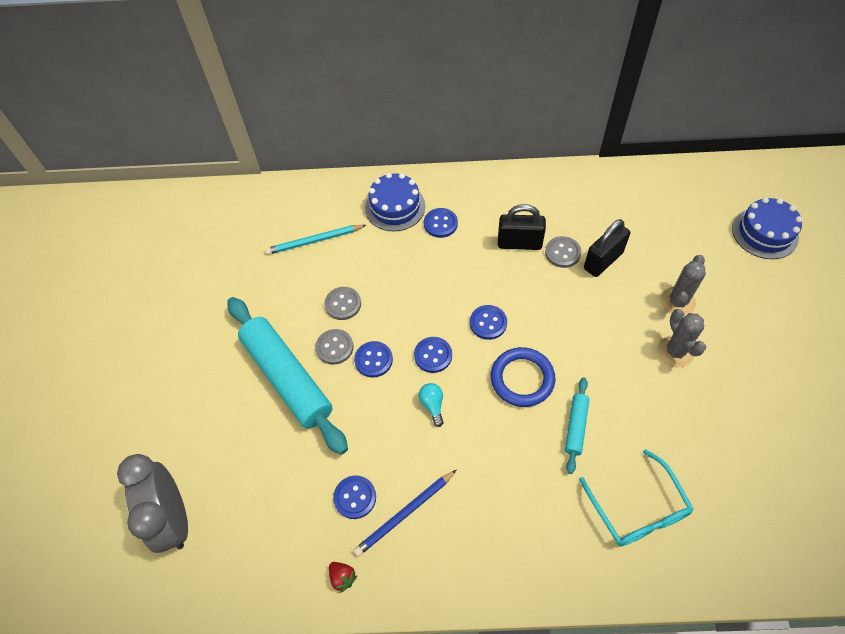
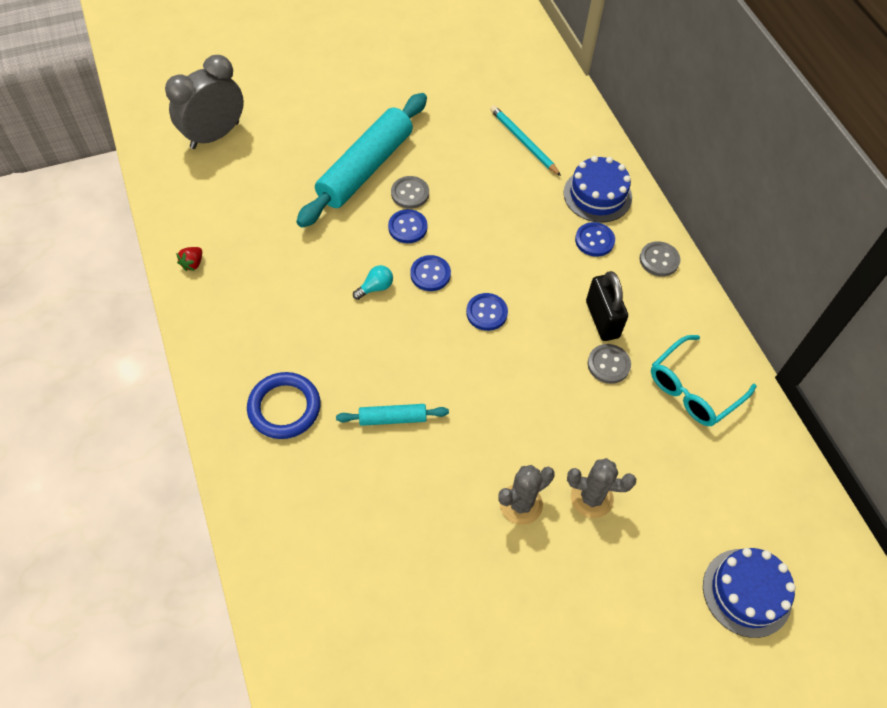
camera: 65 degrees right, 0 degrees up
(343, 304) = (460, 186): grey button -> grey button (659, 260)
(355, 497) = (265, 252): blue button -> none
(405, 514) = (260, 294): blue pencil -> none
(522, 379) = (431, 358): blue ring -> blue ring (284, 408)
(603, 261) = (616, 408): black padlock -> none
(637, 509) = (318, 492): turquoise glasses -> turquoise glasses (693, 389)

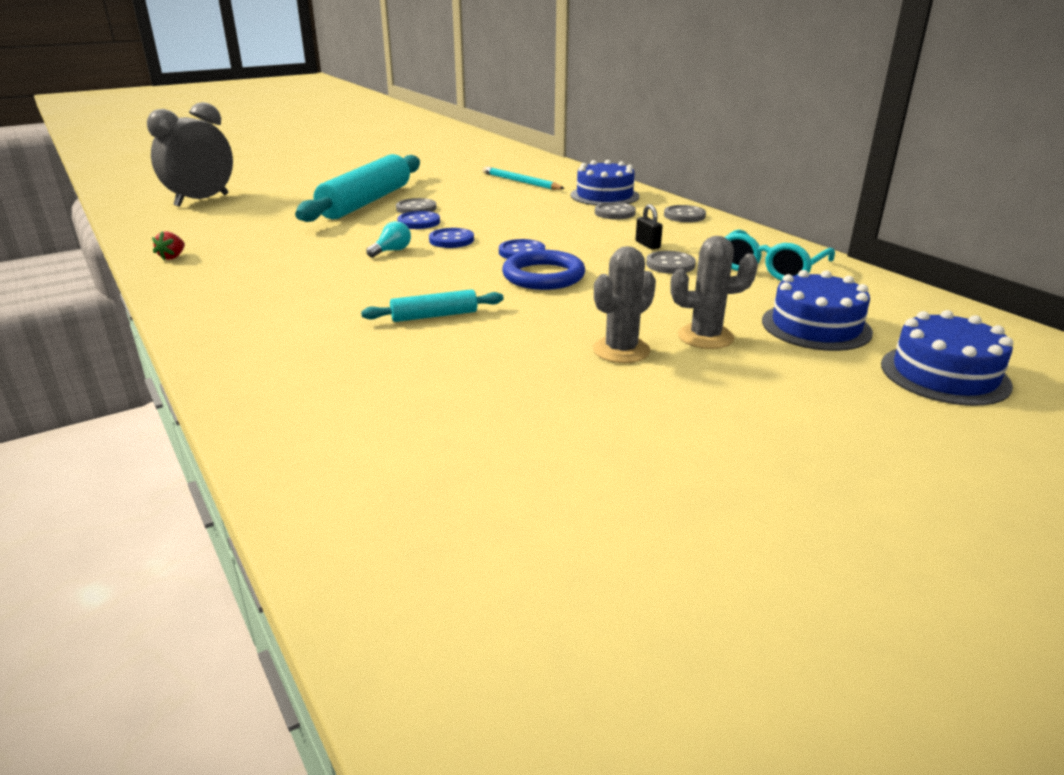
camera: 10 degrees left, 30 degrees down
(284, 408) = (292, 323): blue ring -> blue ring (543, 276)
(594, 240) = (614, 213): blue button -> grey button
(602, 319) = (647, 245): black padlock -> black padlock, size x0.52
(685, 500) = (816, 326): none -> blue cake

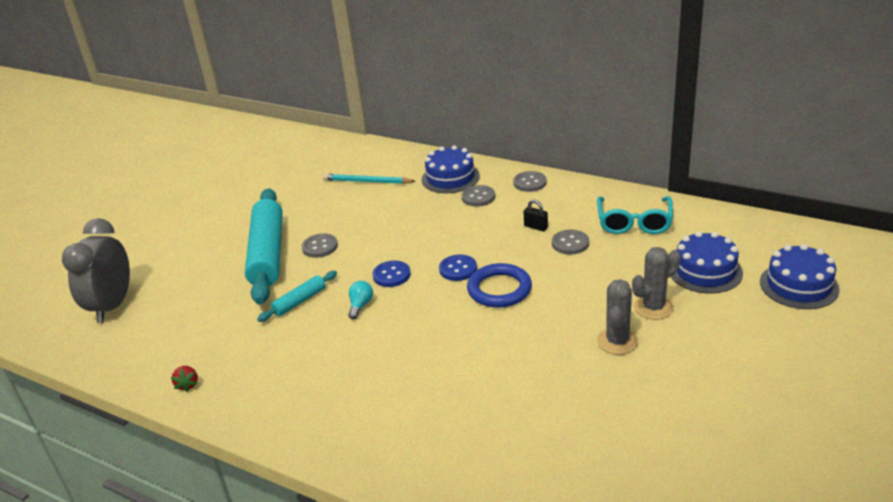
camera: 25 degrees left, 5 degrees up
(419, 222) = (342, 263): blue button -> none
(434, 316) = (469, 361): turquoise rolling pin -> turquoise rolling pin (299, 301)

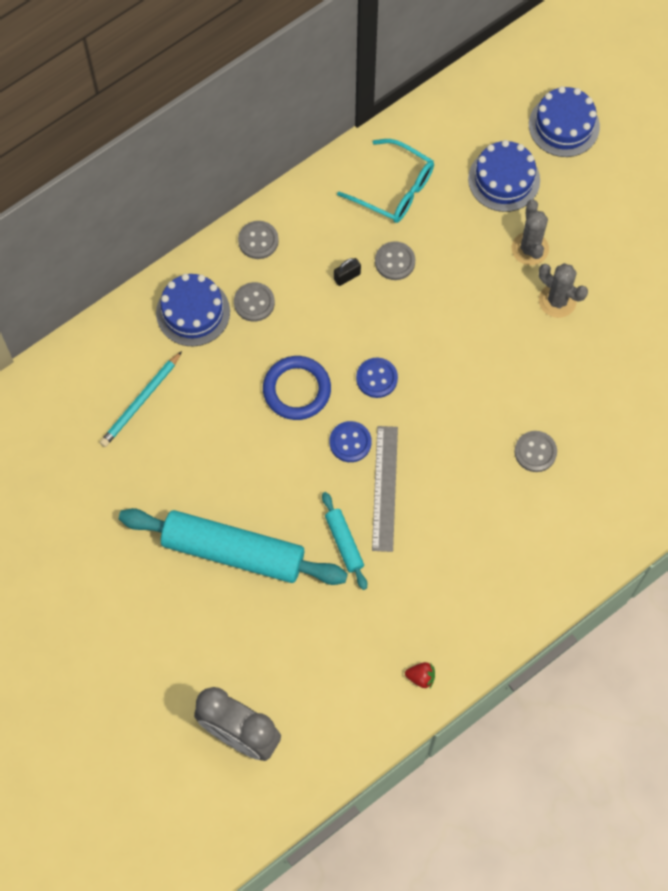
camera: 70 degrees left, 35 degrees up
(320, 247) = (253, 494): grey button -> grey button (535, 452)
(360, 305) = (385, 488): turquoise light bulb -> grey ruler
(499, 289) = (431, 357): blue ring -> blue ring (297, 390)

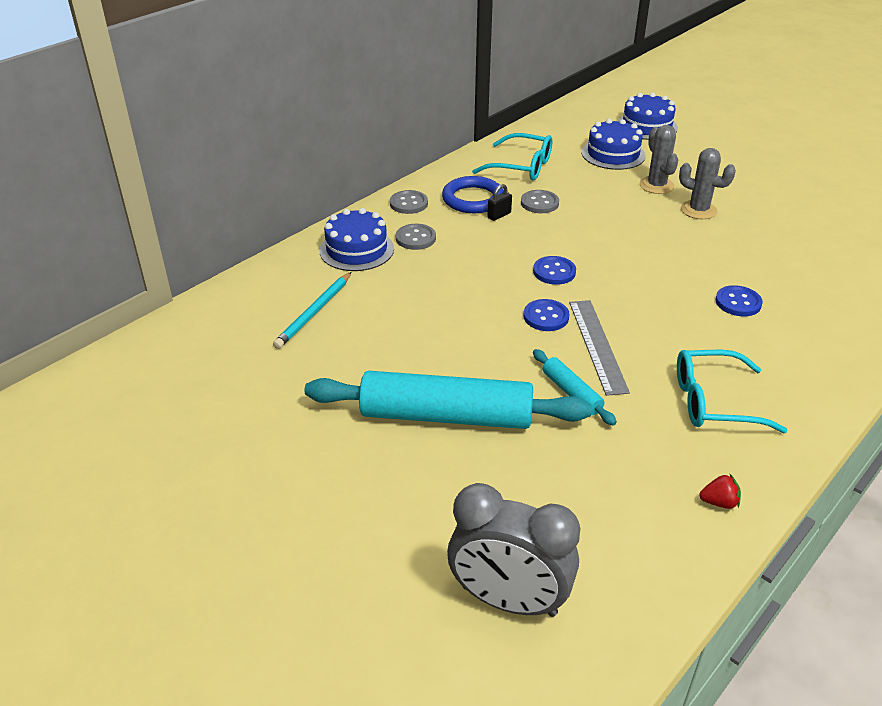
camera: 10 degrees left, 30 degrees down
(297, 390) = (476, 287): blue ring -> blue ring (473, 199)
(460, 573) = (714, 402): none -> turquoise glasses
(535, 452) = (738, 302): grey button -> blue button

